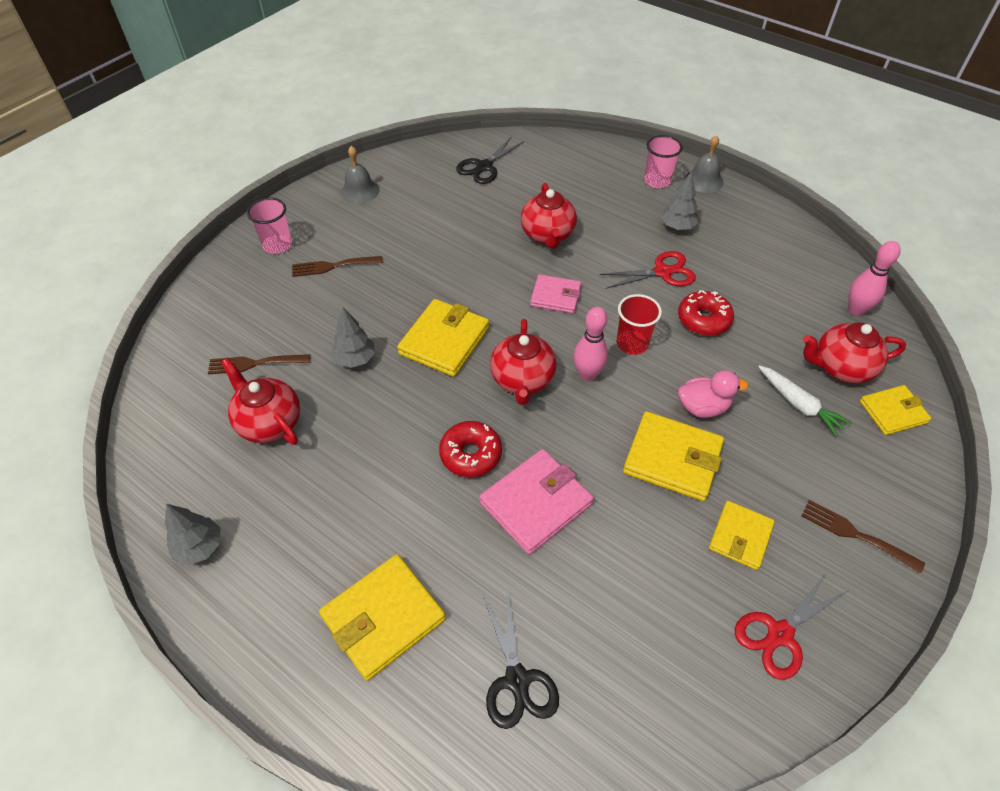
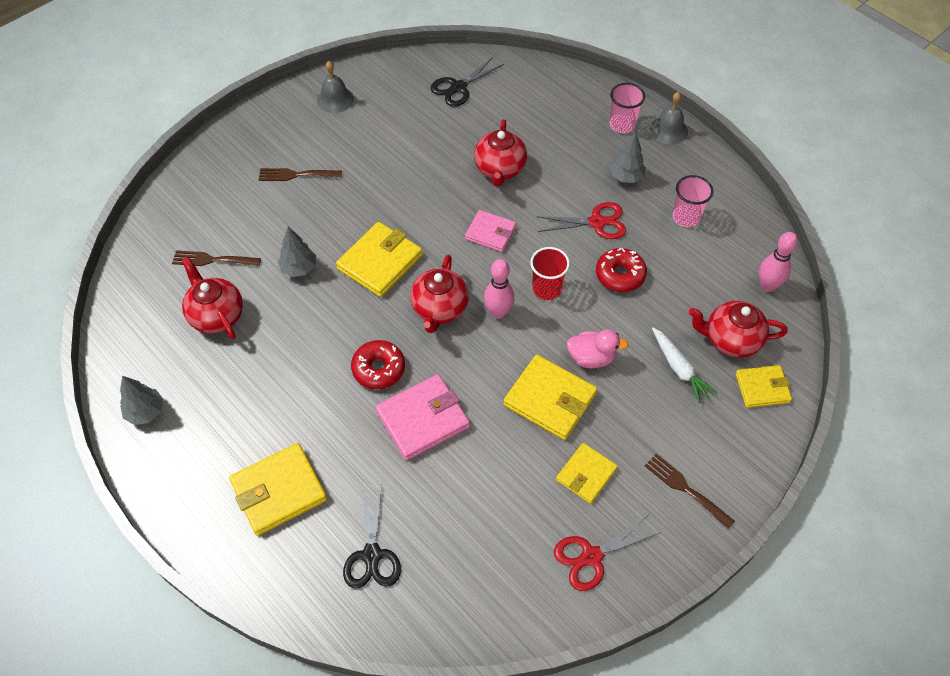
camera: 10 degrees right, 5 degrees up
(277, 245) = (250, 146): pink cup -> pink cup (686, 217)

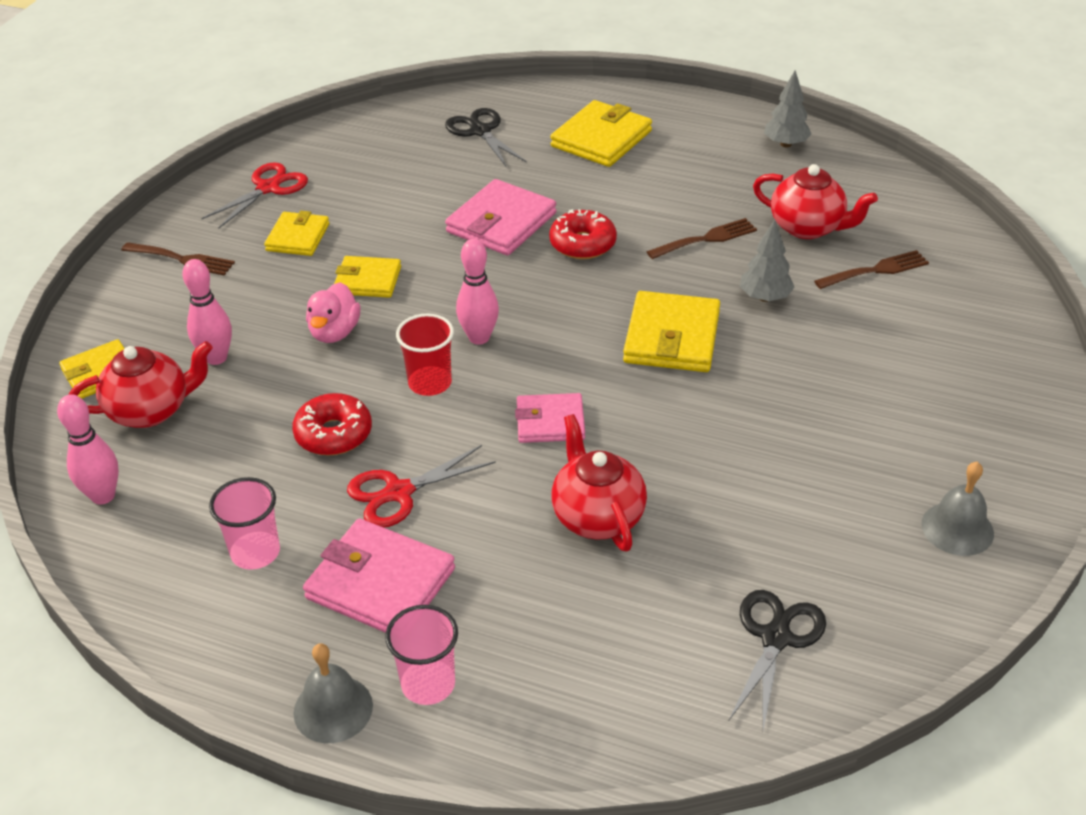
camera: 155 degrees right, 15 degrees down
(296, 175) = (887, 395): brown fork -> brown fork (706, 239)
(439, 309) = (555, 316): red teapot -> none
(550, 399) = (368, 280): yellow wallet -> yellow wallet, size x0.64
(591, 358) = (334, 332): pink duck -> pink duck turned 60 degrees counterclockwise
(626, 177) = (380, 583): grey tree -> pink wallet
(679, 368) = (216, 358): white carrot -> pink bowling pin

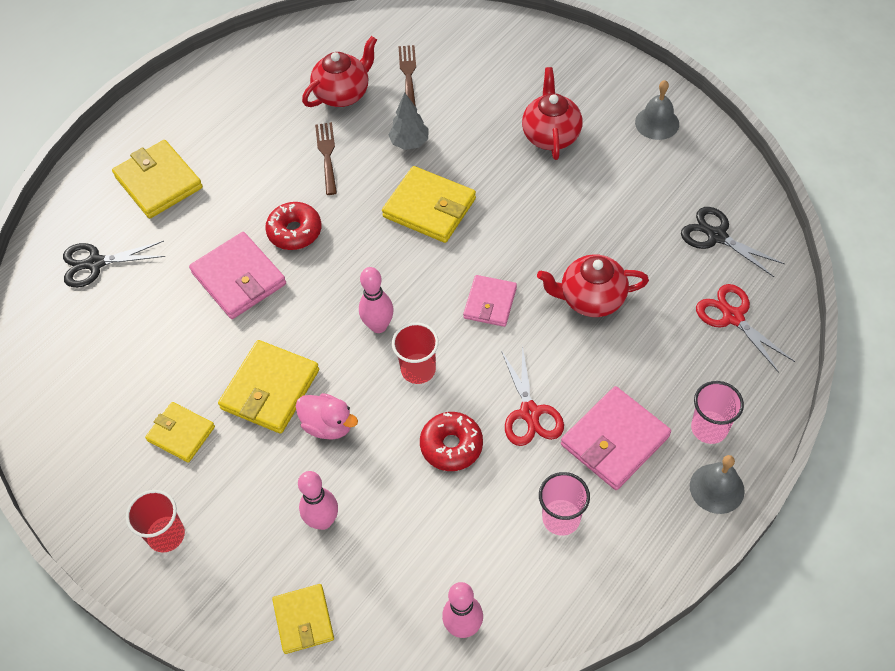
camera: 70 degrees left, 15 degrees up
(151, 410) = (371, 580): red teapot -> red teapot (551, 135)
(182, 259) = (166, 535): brown fork -> red cup
(268, 188) = (89, 447): red scissors -> red scissors (732, 317)
(368, 280) = (270, 389): yellow wallet -> yellow wallet, size x1.57
(785, 144) = (234, 72): grey tree -> none

